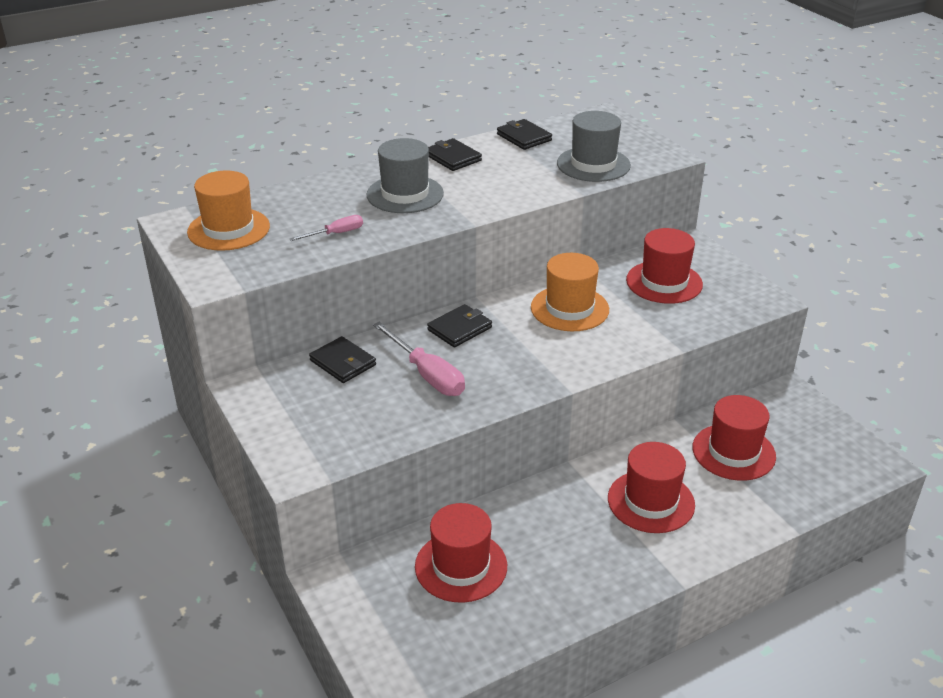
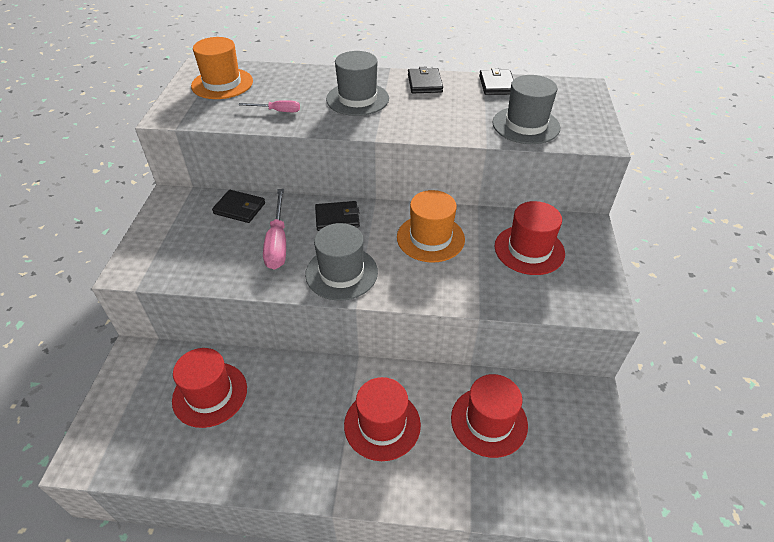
camera: 35 degrees right, 10 degrees up
(343, 363) = (239, 208): black wallet -> black wallet turned 60 degrees counterclockwise
(523, 371) = (341, 273): none -> grey hat

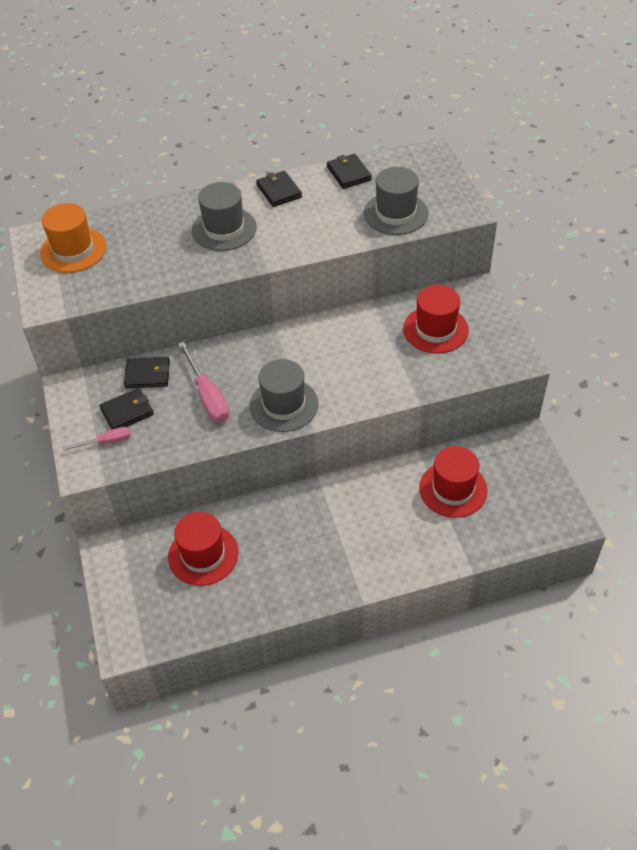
camera: 20 degrees left, 5 degrees up
(277, 111) = (154, 266): pink screwdriver -> pink screwdriver (106, 442)
(337, 218) = (249, 354): black wallet -> black wallet (127, 412)
(382, 424) = (367, 523): red hat -> none
(430, 238) = (345, 346): orange hat -> none

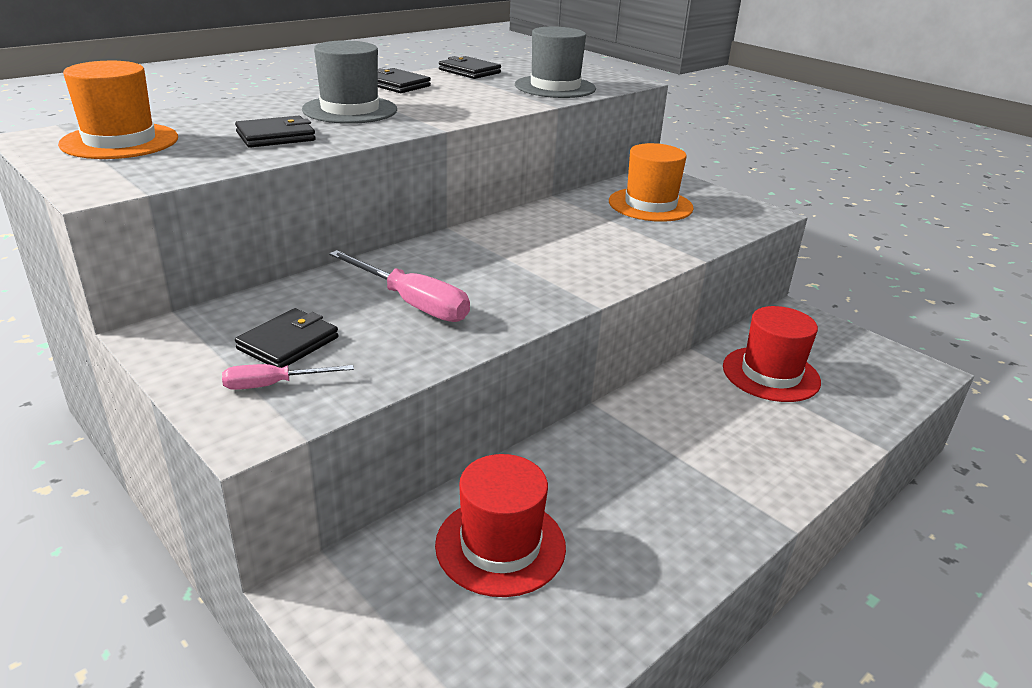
camera: 30 degrees left, 20 degrees down
(106, 442) = (273, 385): pink screwdriver -> pink screwdriver turned 150 degrees counterclockwise
(147, 374) = (296, 299): black wallet -> black wallet (276, 136)
(284, 405) = (533, 291): grey hat -> none
(435, 329) = (650, 205): red hat -> orange hat

